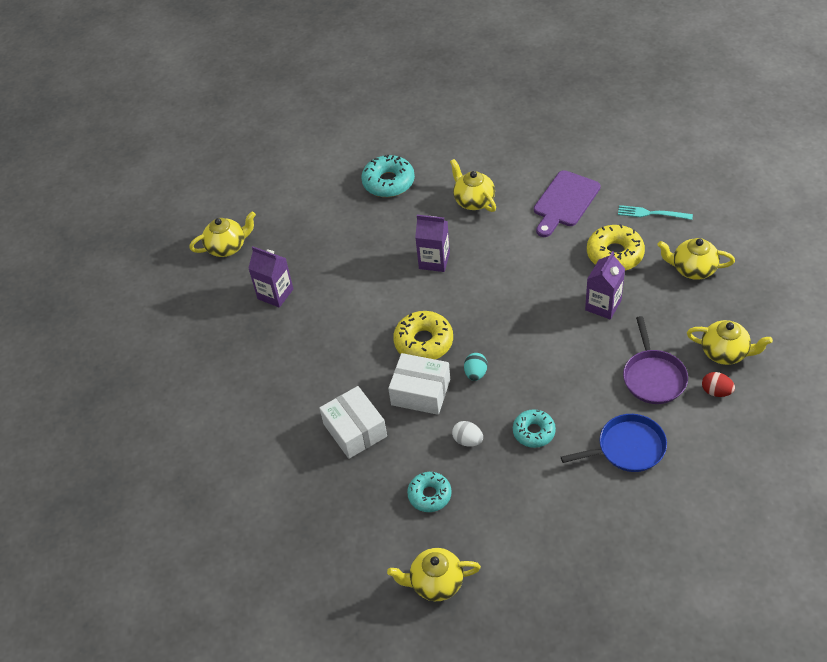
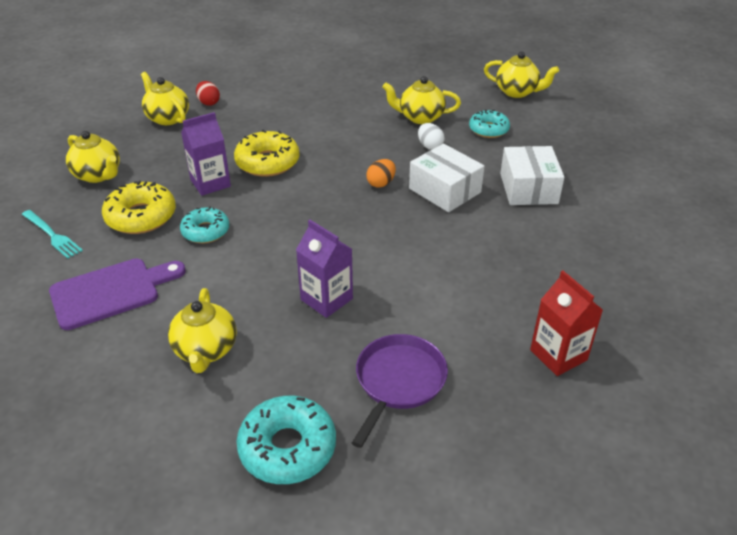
camera: 155 degrees left, 10 degrees down
(227, 247) = (611, 469): yellow teapot -> yellow teapot (420, 117)
(275, 294) = (558, 355): purple carton -> red carton
(423, 342) = (409, 226): yellow donut -> yellow donut (267, 162)
(475, 373) = (381, 183): turquoise egg -> orange egg
(534, 432) = (371, 132): turquoise donut -> turquoise donut (205, 231)
(628, 448) = (311, 101): blue pan -> none
(653, 377) = (240, 125): purple pan -> purple pan (398, 381)

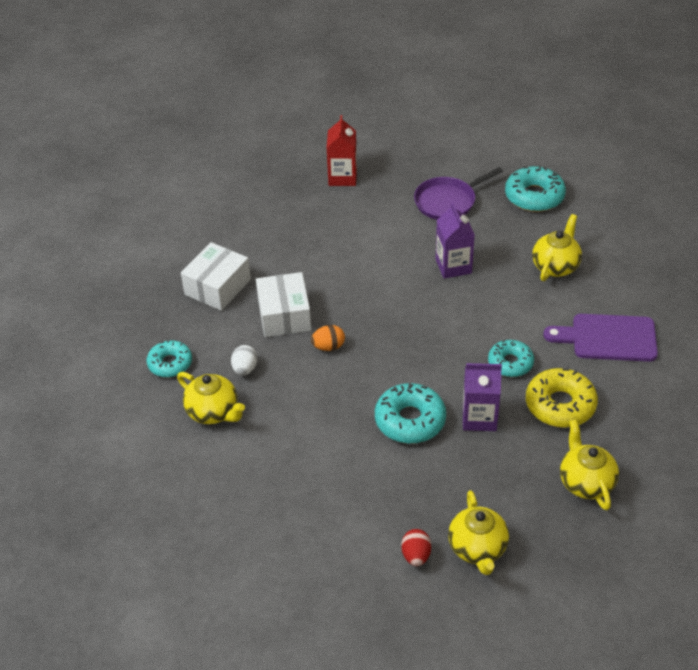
camera: 145 degrees left, 5 degrees up
(52, 235) = (646, 418): turquoise fork -> none
(267, 162) = (410, 420): yellow donut -> turquoise donut
(517, 92) = (78, 401): yellow teapot -> none

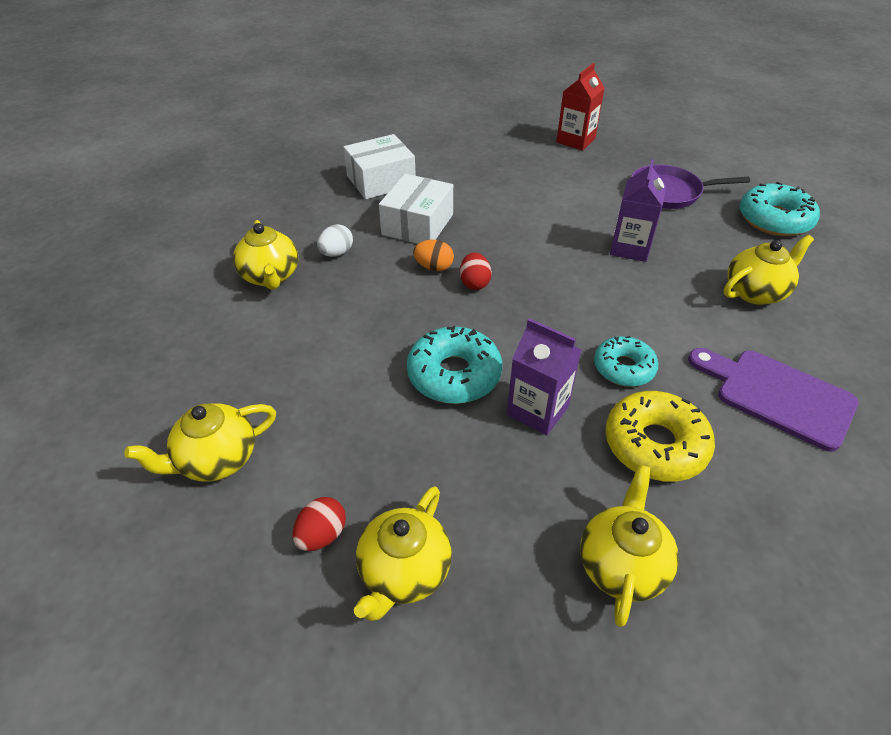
camera: 30 degrees right, 0 degrees up
(170, 364) = (278, 222): turquoise donut -> none
(310, 551) = (216, 460): none -> yellow teapot
(368, 346) = (474, 283): none -> red egg

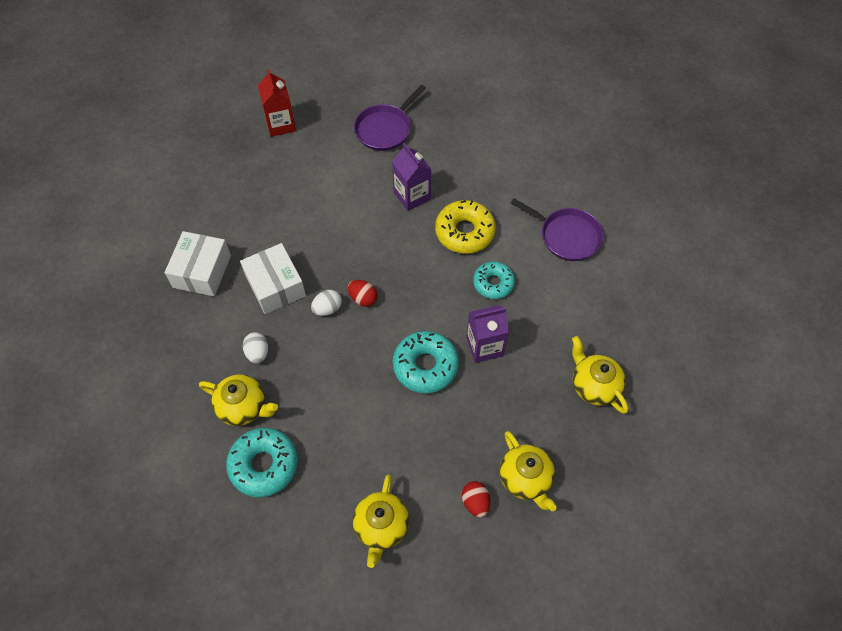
camera: 50 degrees left, 15 degrees up
(434, 267) = (327, 309): orange egg -> white egg
(655, 445) = (548, 314): yellow donut -> yellow donut (464, 232)
(755, 292) = (500, 174): yellow teapot -> none
(774, 220) = (459, 106): turquoise donut -> turquoise donut (264, 465)
(777, 395) = (567, 236): purple cutting board -> purple pan

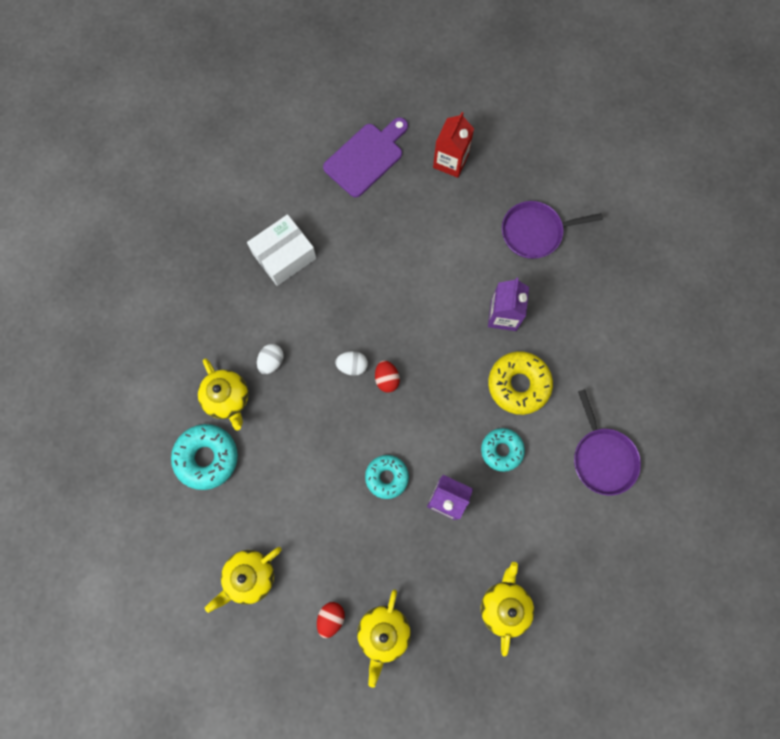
camera: 40 degrees right, 15 degrees up
(211, 162) = (366, 157): none -> purple cutting board
(275, 286) = (329, 313): white box -> none
(425, 366) = (387, 477): turquoise donut -> turquoise donut, size x0.67

